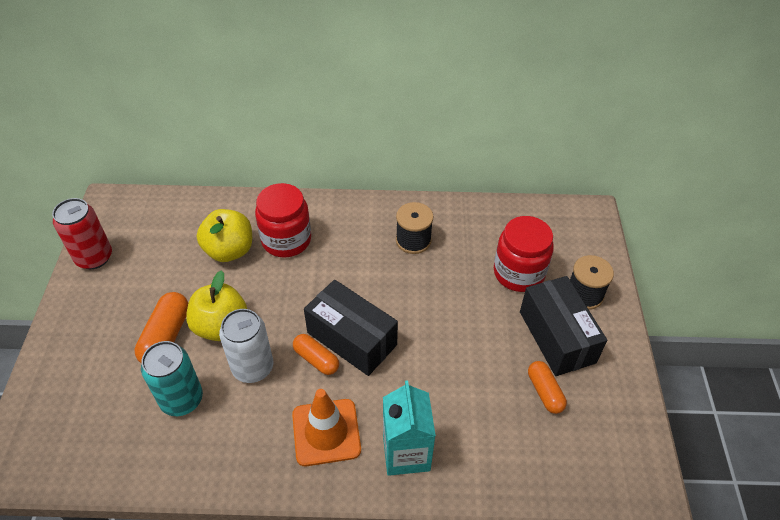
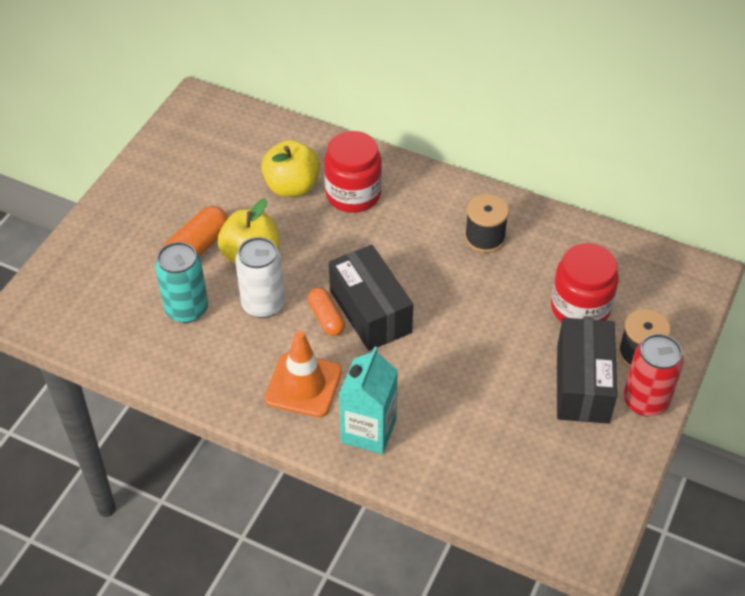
camera: 25 degrees right, 0 degrees up
(94, 257) = (162, 152): red can -> red can (645, 401)
(544, 392) = (537, 429): orange capsule -> none

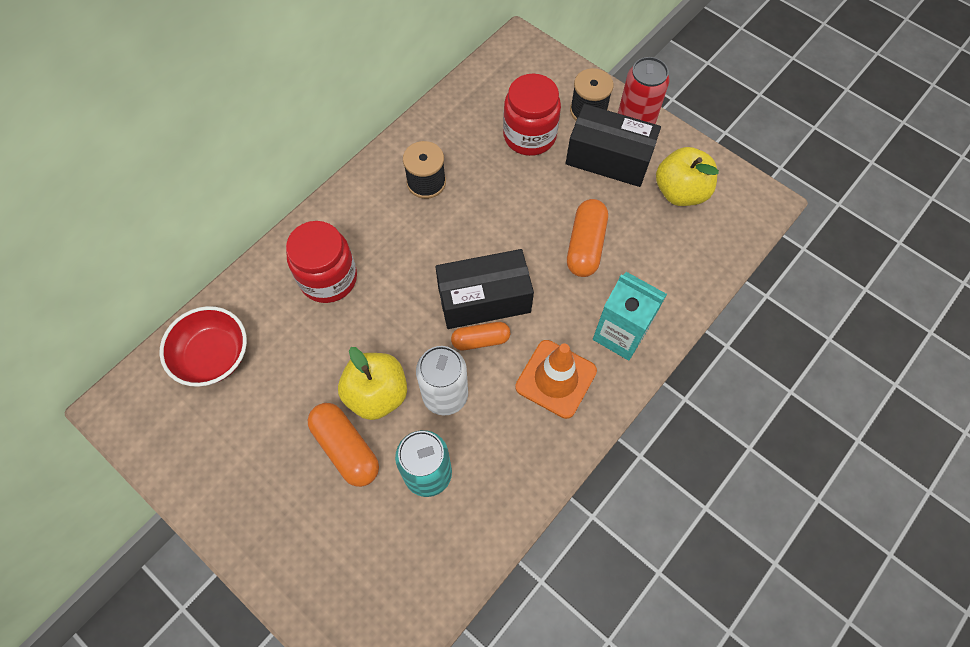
camera: 75 degrees left, 15 degrees up
(256, 143) = (213, 356): none -> red bowl
(292, 186) = (294, 333): yellow apple -> yellow apple (680, 192)
(462, 382) = (585, 245): none -> orange capsule

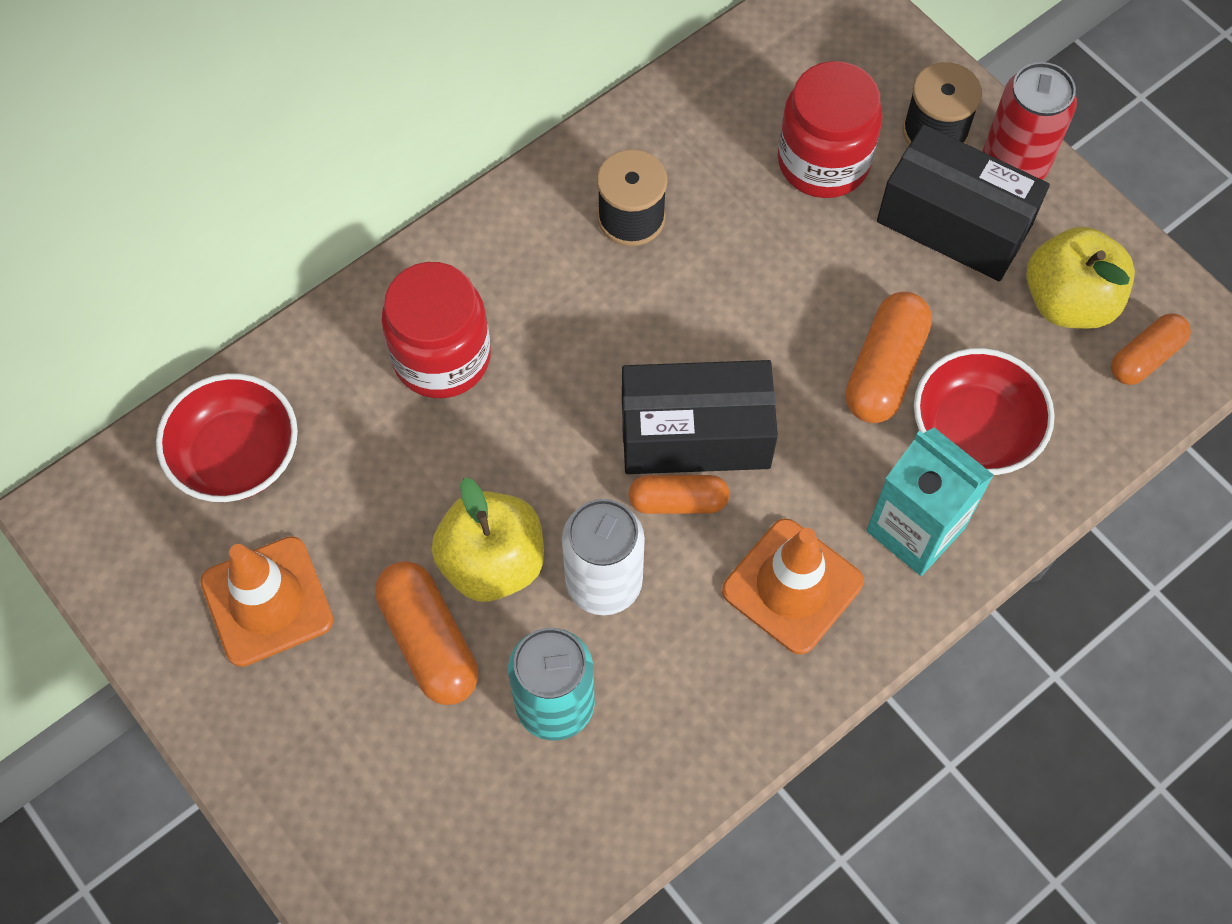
camera: 10 degrees right, 0 degrees up
(243, 441) = (267, 601): none -> orange traffic cone
(642, 272) = (974, 430): none -> red bowl
(729, 216) = (1145, 357): none -> orange capsule

